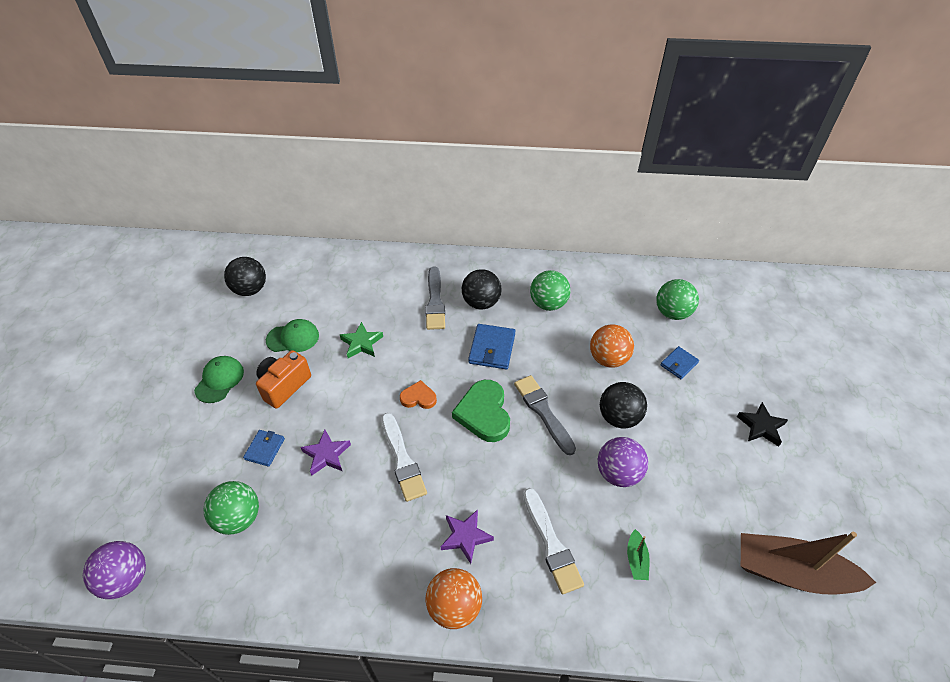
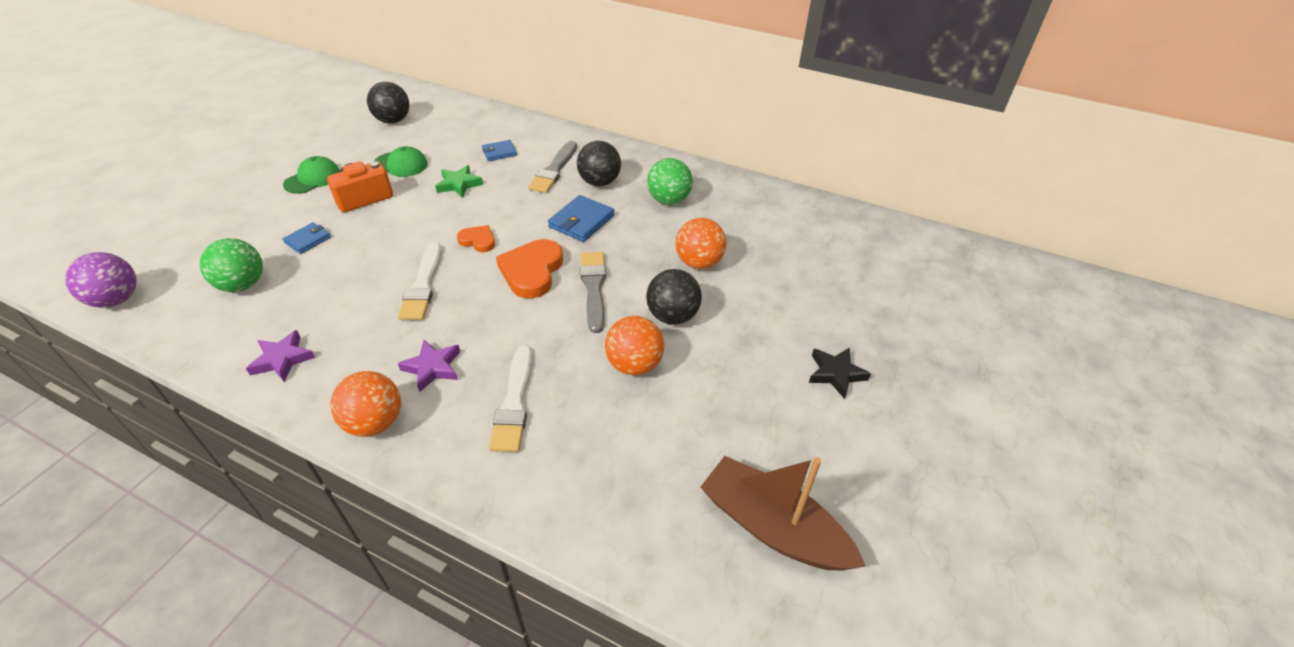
camera: 20 degrees right, 5 degrees down
(326, 455) = (357, 260): purple star -> purple star (282, 359)
(484, 413) = (532, 271): green heart -> orange heart
(618, 473) = (634, 365): purple ball -> orange ball
(636, 559) = (595, 448): green boat -> none
(672, 313) = (802, 242): green ball -> none
(679, 364) = (776, 289): blue wallet -> blue wallet (499, 152)

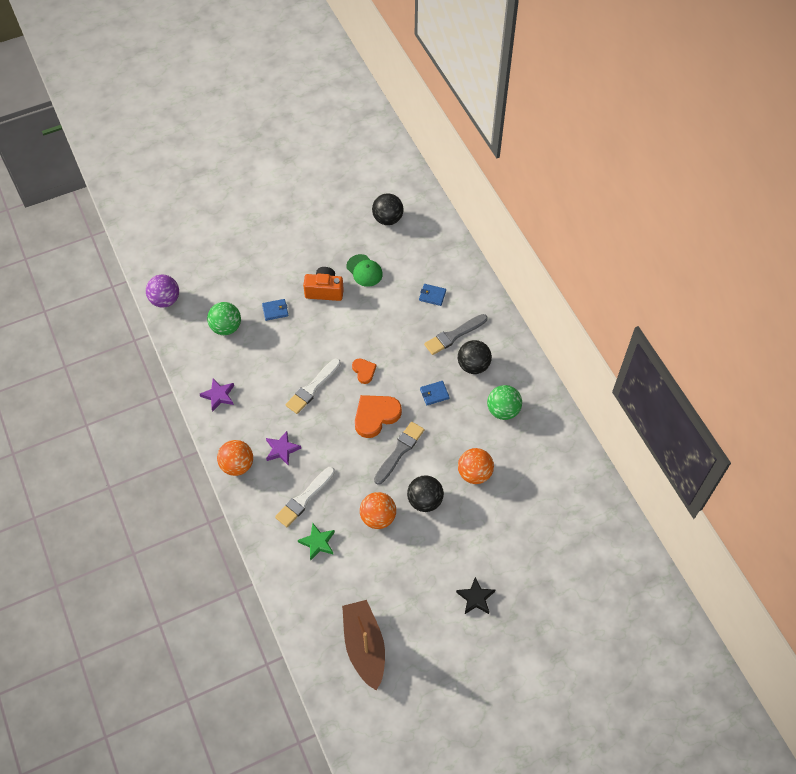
camera: 40 degrees right, 15 degrees up
(313, 179) = (306, 253): green cap -> none
(459, 184) = (386, 313): green star -> green star (318, 543)
(581, 221) = (434, 394): blue wallet -> blue wallet, size x0.63

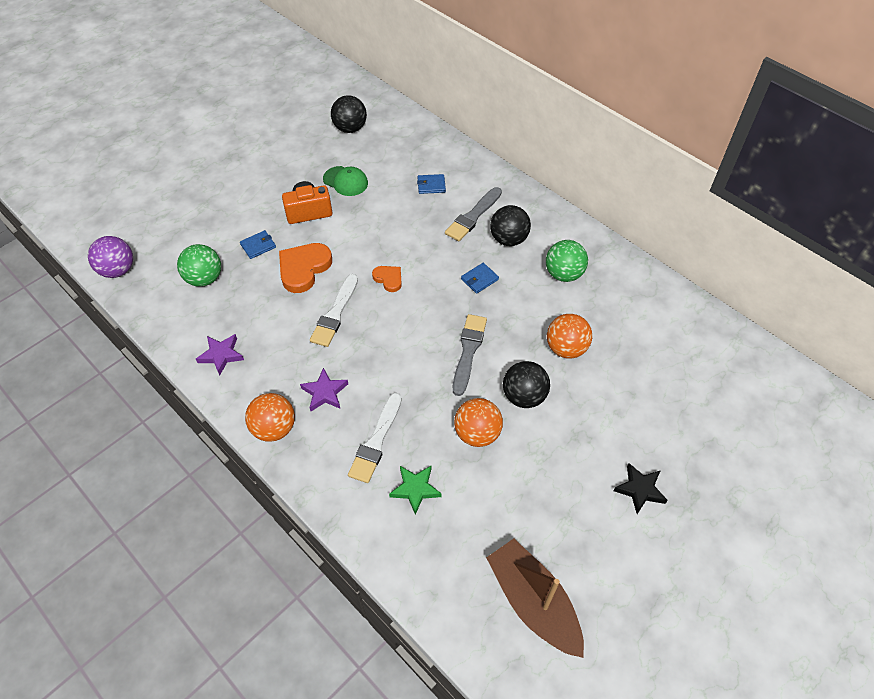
camera: 20 degrees left, 5 degrees down
(375, 416) = (423, 321): orange heart -> orange heart (304, 269)

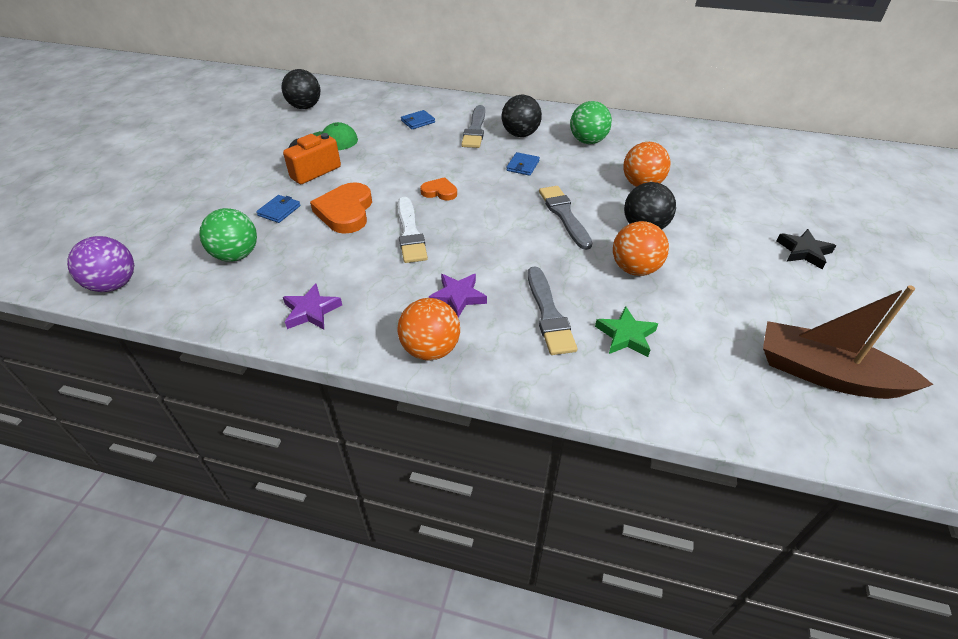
camera: 30 degrees left, 10 degrees down
(376, 441) = (549, 314): white brush -> grey brush

